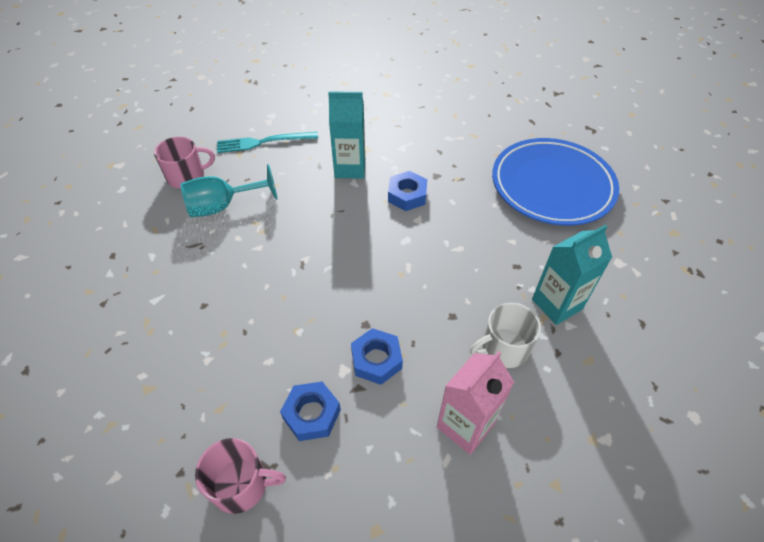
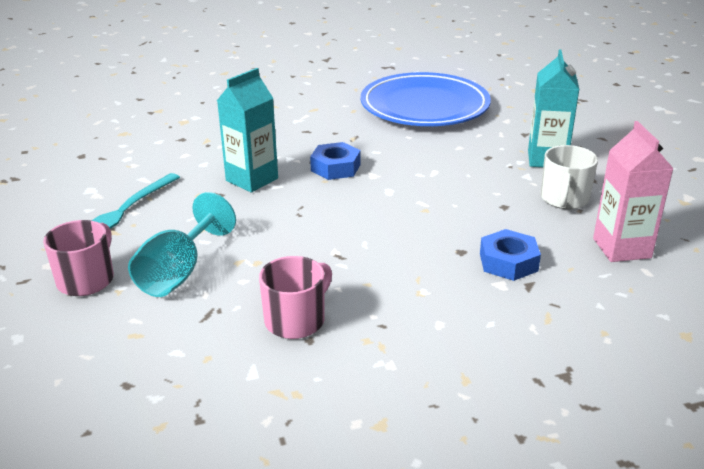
camera: 50 degrees left, 20 degrees down
(241, 485) = (573, 398): pink mug -> pink mug (296, 320)
(312, 414) = (532, 322): blue nut -> none

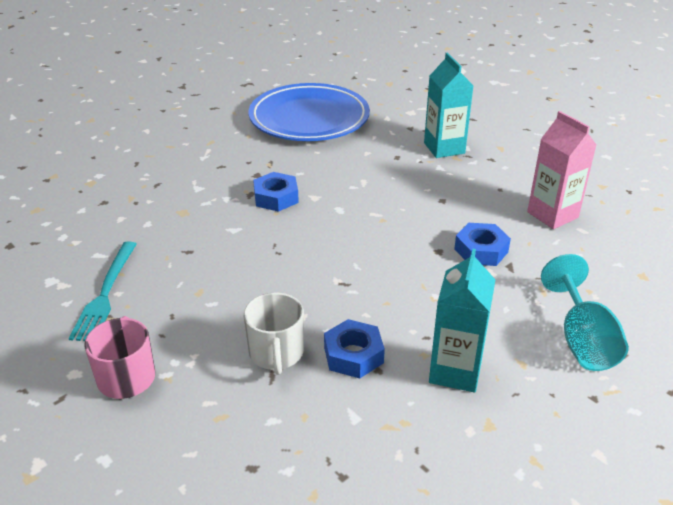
camera: 25 degrees left, 5 degrees up
(178, 273) = (212, 342): turquoise goblet -> turquoise goblet (582, 340)
(252, 179) = (208, 228): turquoise carton -> turquoise carton (455, 371)
(296, 320) = (353, 355): pink mug -> blue nut
(564, 199) = (482, 182): white mug -> white mug (276, 353)

